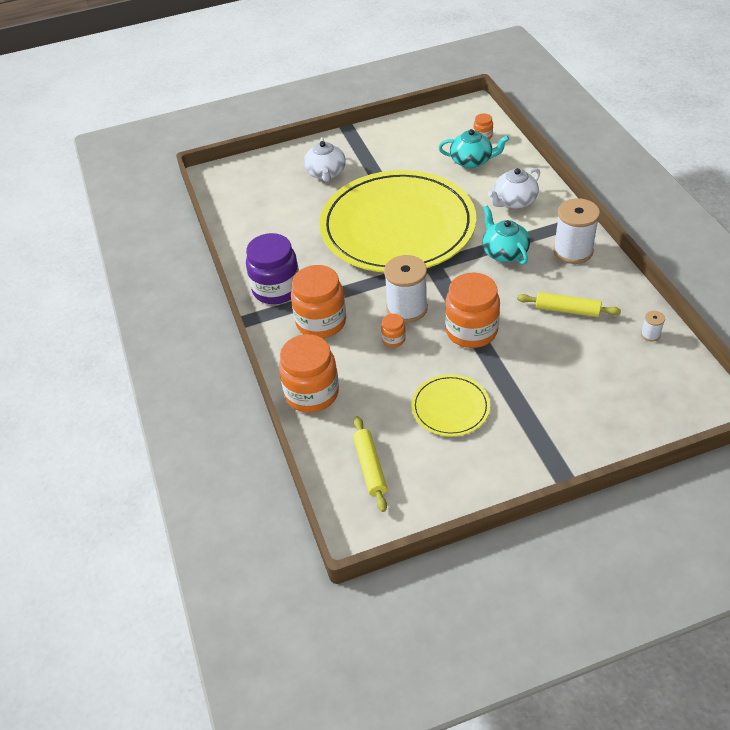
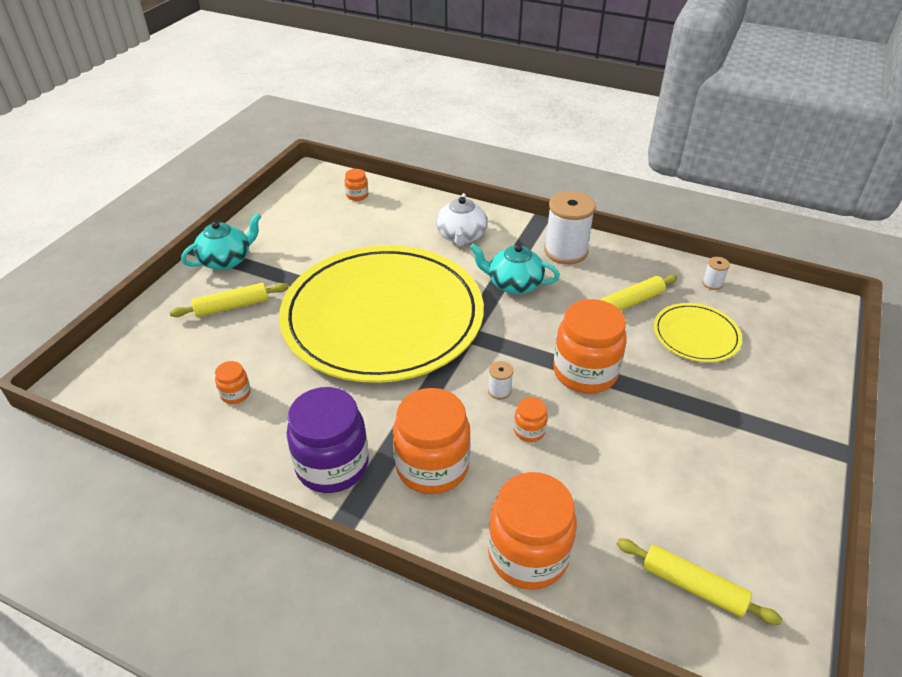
camera: 50 degrees left, 5 degrees down
(274, 224) = (235, 394): none -> orange jar
(326, 173) = (232, 306): white teapot -> yellow rolling pin
(407, 308) = (499, 390): white spool -> white spool, size x0.44
(450, 407) = (670, 459): yellow plate -> yellow plate (696, 335)
(471, 161) = (375, 221): turquoise teapot -> turquoise teapot (226, 260)

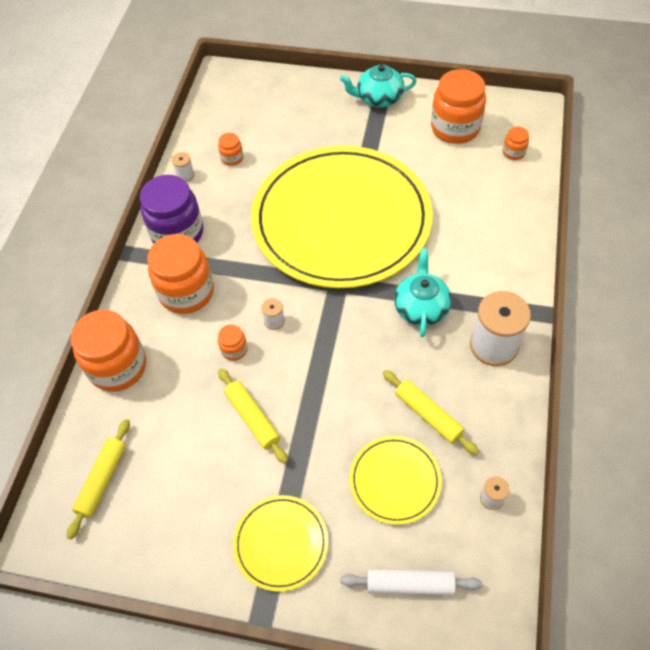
camera: 80 degrees right, 15 degrees up
(226, 260) = (378, 98): turquoise teapot -> turquoise teapot turned 135 degrees clockwise
(232, 306) = (323, 122): yellow rolling pin -> yellow rolling pin (253, 418)
(235, 445) = (185, 175): none -> white spool
(461, 236) = (481, 250): white teapot -> none
(585, 372) = (313, 383): orange jar -> orange jar (455, 128)
(763, 425) = (281, 543): none -> yellow plate
(793, 345) = (410, 584): none -> white rolling pin

